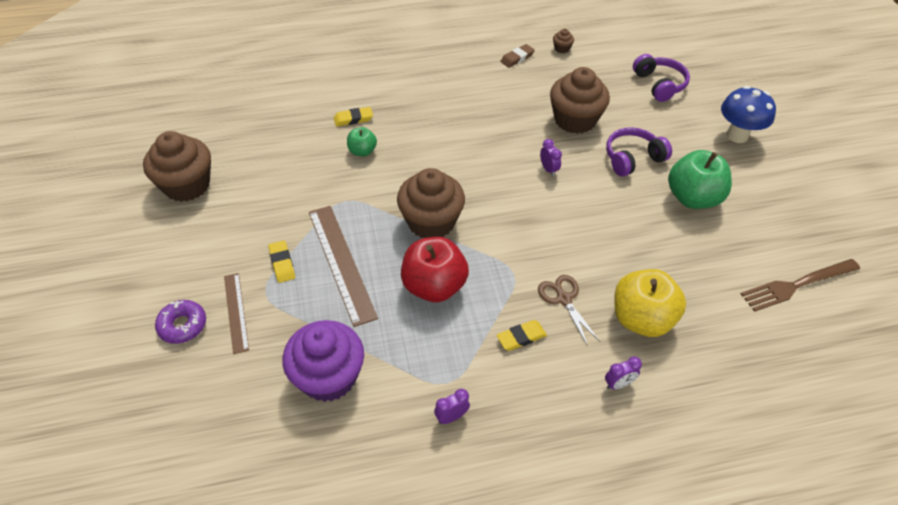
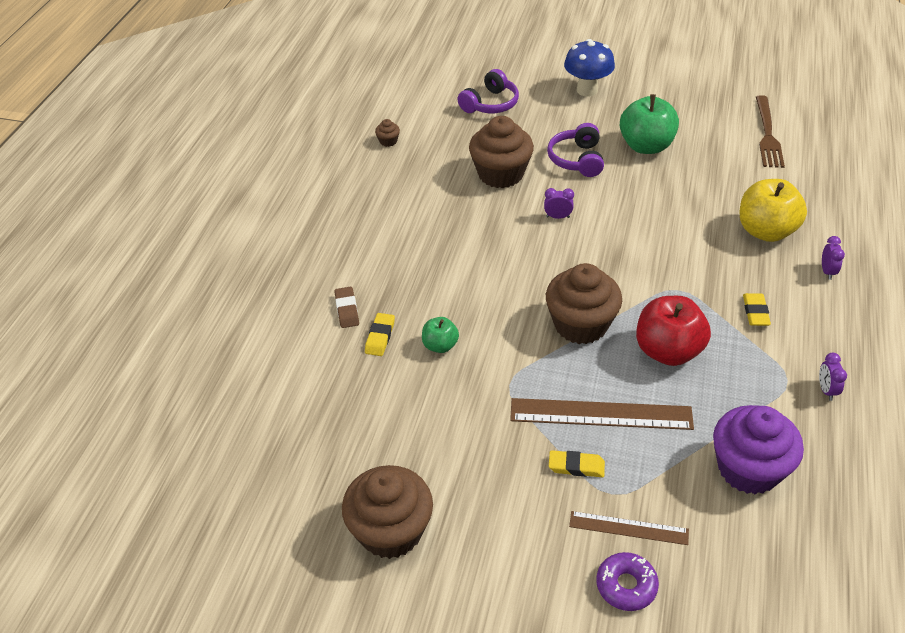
camera: 60 degrees left, 5 degrees down
(517, 58) = (378, 176): brown eraser -> brown eraser (347, 310)
(563, 299) = (723, 269): brown scissors -> none
(659, 84) = (490, 104): purple headphones -> purple headphones turned 120 degrees clockwise

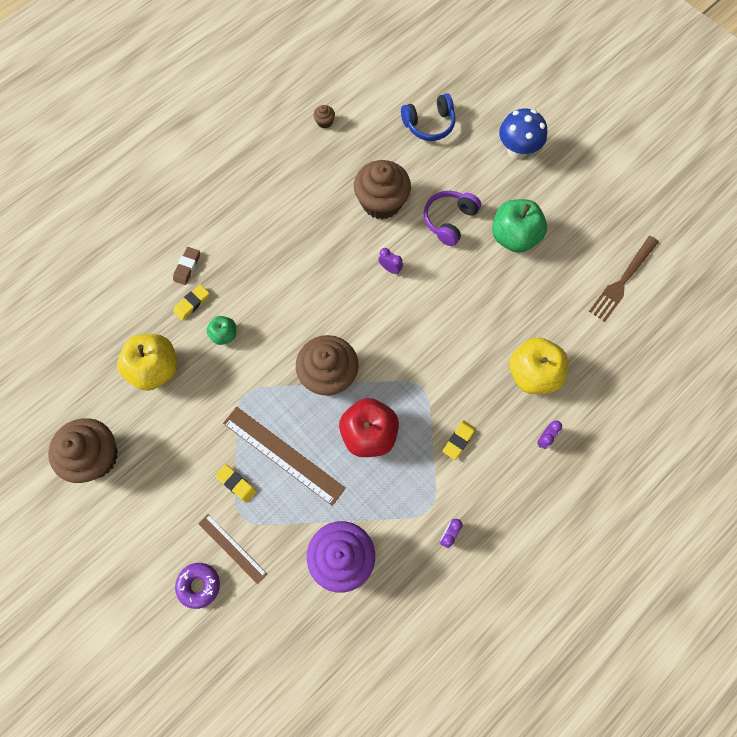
camera: 30 degrees right, 25 degrees up
(390, 412) = (155, 369): none -> yellow apple
(490, 104) = (429, 124): purple headphones -> blue headphones

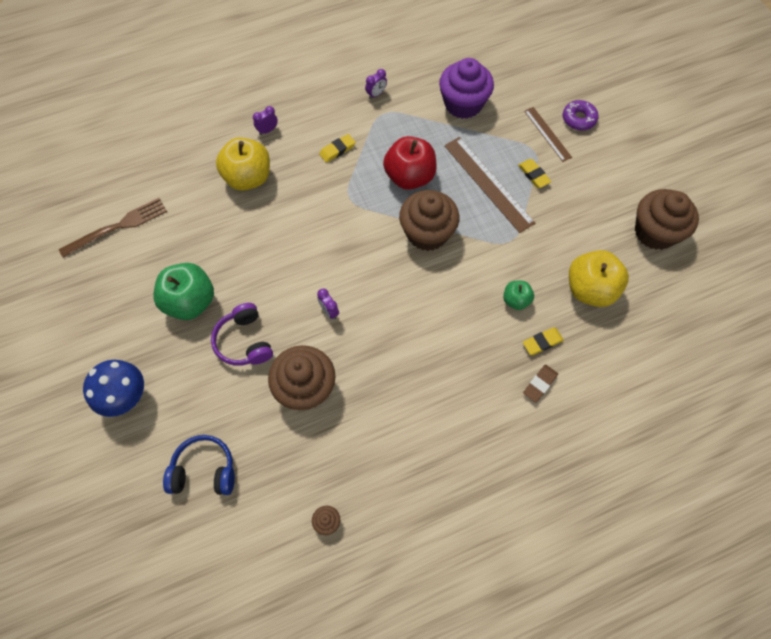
camera: 160 degrees left, 5 degrees down
(449, 220) = (244, 341): purple headphones -> purple headphones turned 105 degrees clockwise

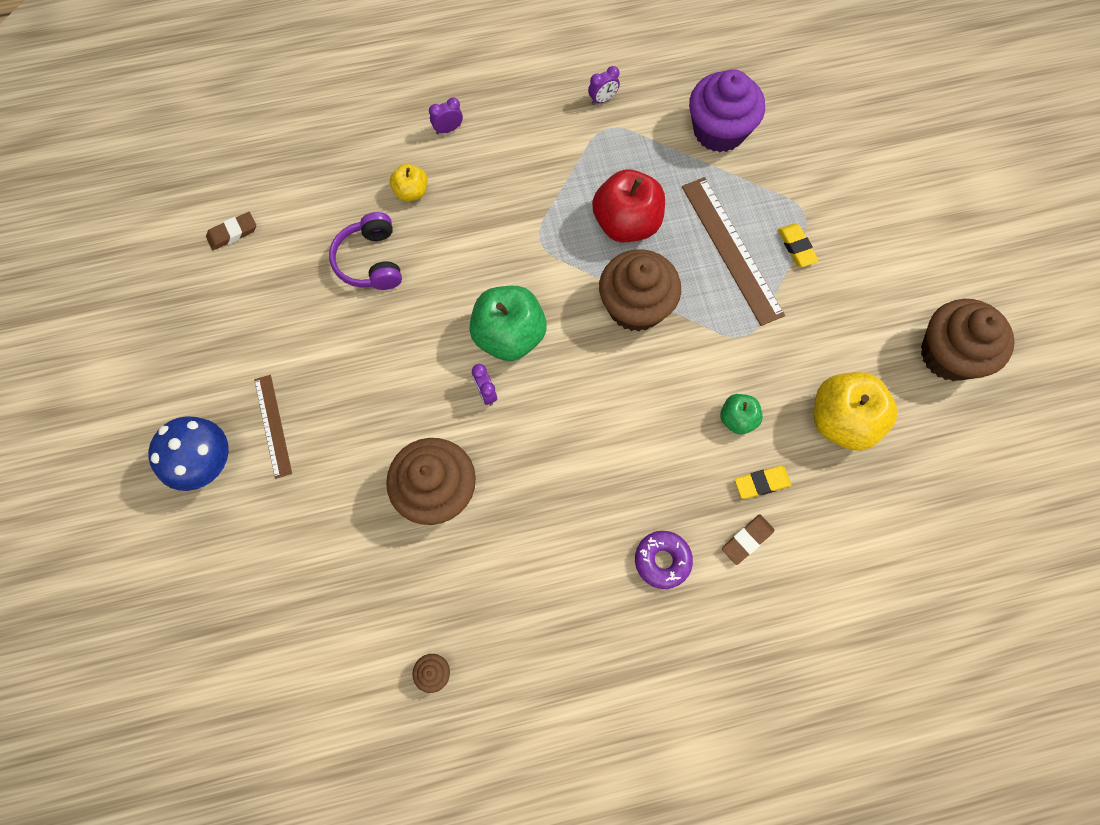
camera: 10 degrees right, 5 degrees up
(118, 227) = (232, 233): brown fork -> brown eraser
(190, 302) = (308, 350): green apple -> green apple (509, 336)
(204, 470) = (289, 578): blue headphones -> none
(244, 341) = (369, 415): purple headphones -> purple headphones (371, 261)
(248, 178) = (411, 192): yellow apple -> yellow apple, size x0.53
(337, 150) = (536, 171): yellow eraser -> none
(547, 134) = (827, 191): brown ruler -> brown ruler (273, 425)
(578, 119) = (875, 176): purple donut -> purple donut (662, 560)

